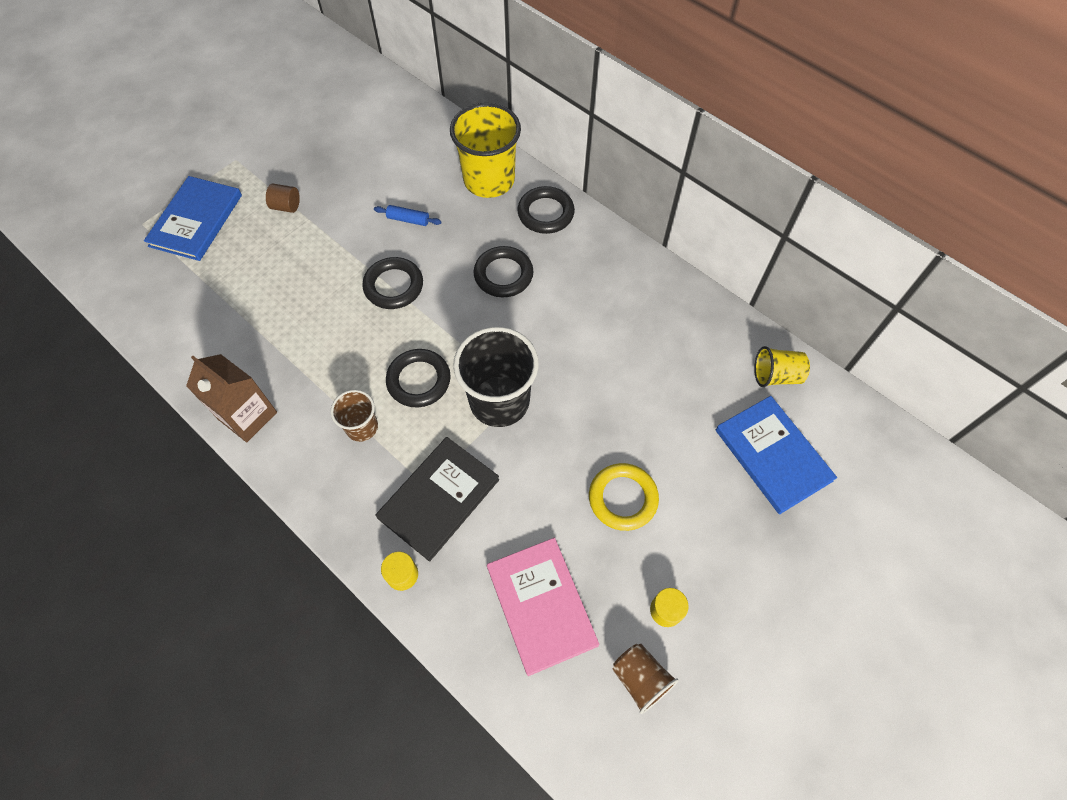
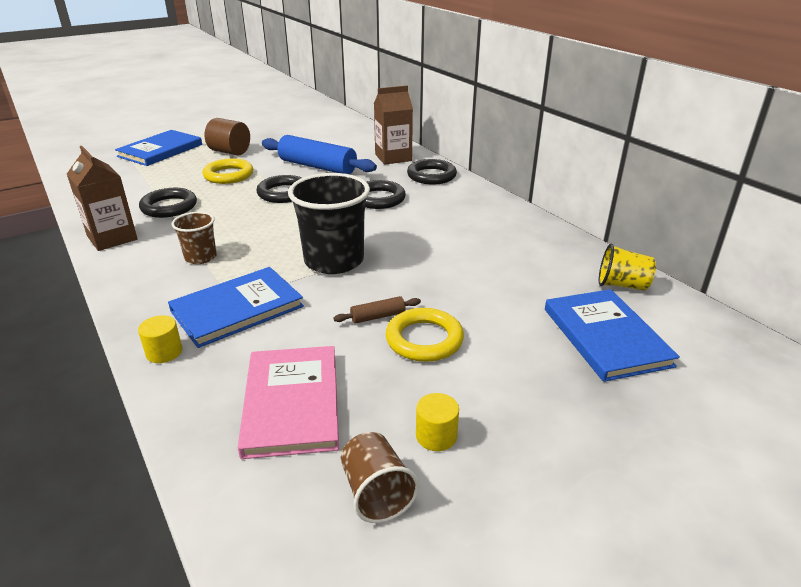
camera: 15 degrees right, 30 degrees down
(286, 206) = (230, 152): brown cylinder -> brown cylinder, size x1.62
(311, 261) = (228, 175): none -> yellow ring
(408, 220) = (317, 167): blue rolling pin -> blue rolling pin, size x2.32
(419, 380) = (269, 240): black ring -> black ring (169, 207)
(439, 499) = (237, 309): black book -> blue book
(489, 180) = (393, 157): yellow cup -> brown carton
(572, 477) = (378, 316): none -> brown rolling pin

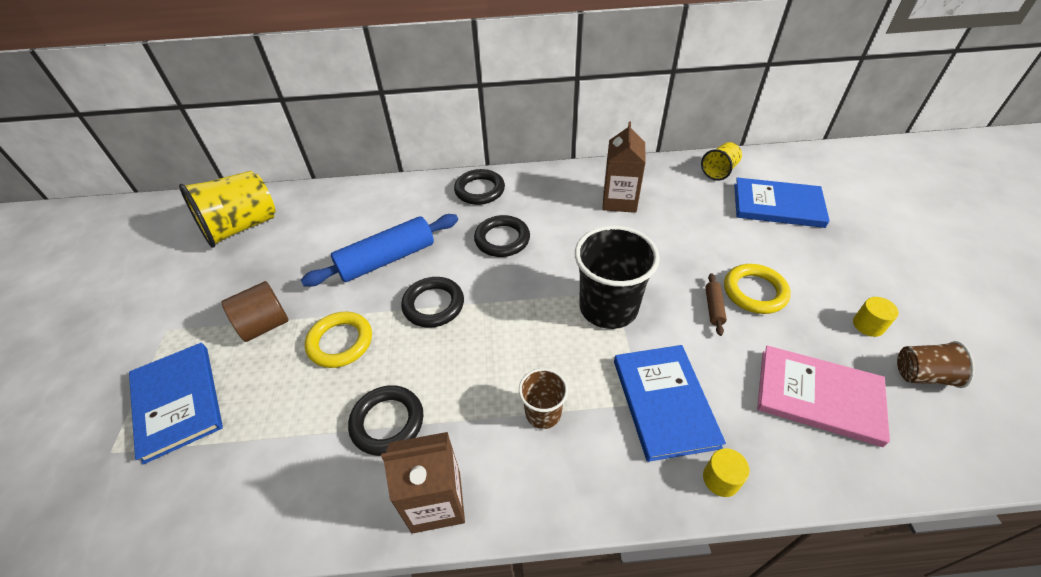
camera: 60 degrees left, 15 degrees up
(310, 121) = (242, 227): none -> yellow cup
(393, 157) = (415, 199): brown carton -> brown carton (619, 201)

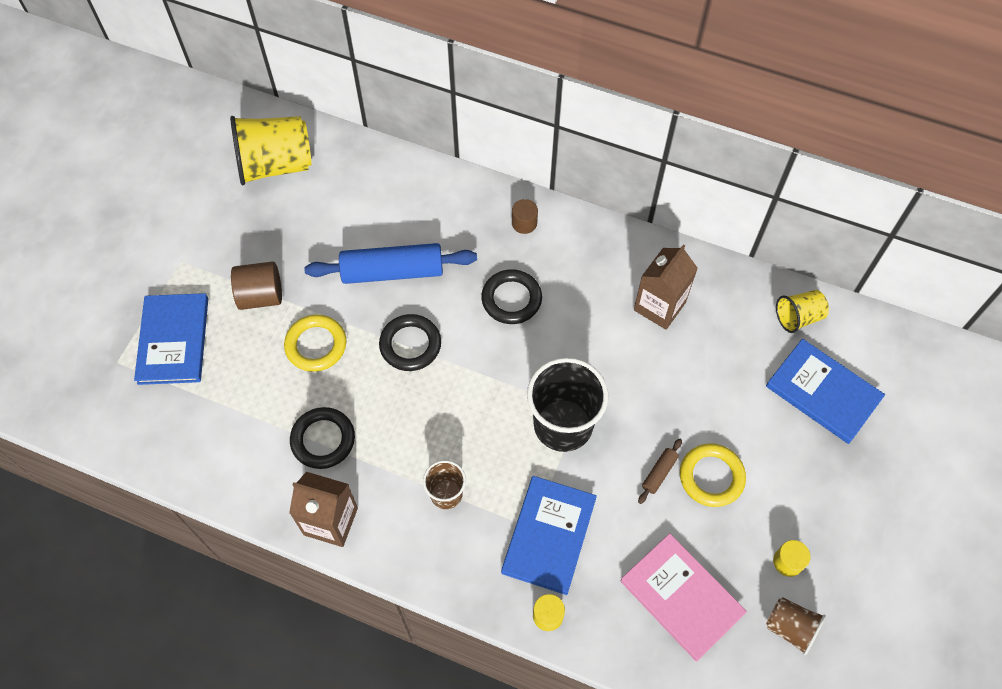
camera: 25 degrees right, 15 degrees up
(480, 190) = (524, 223): black ring -> brown cylinder

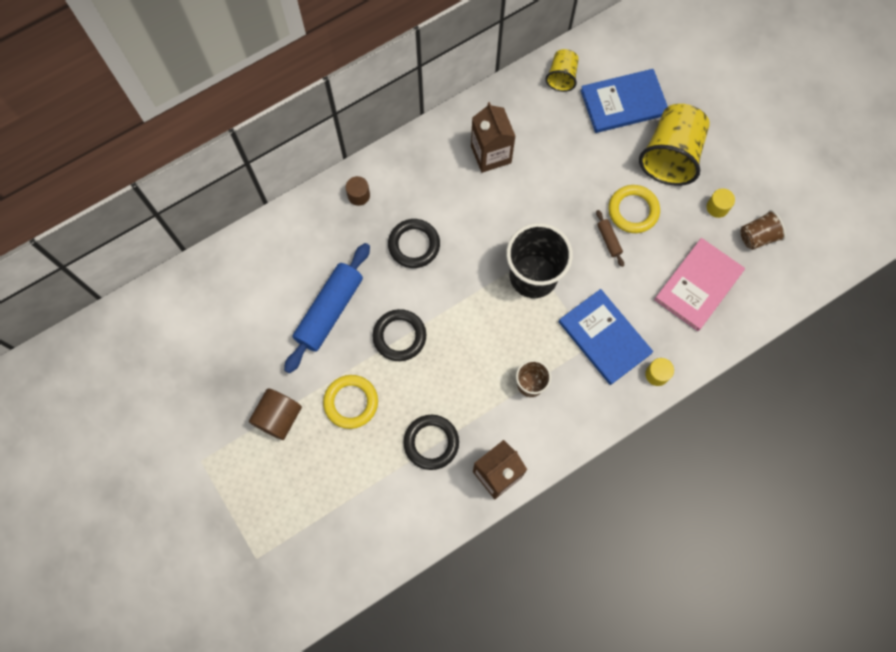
camera: 55 degrees left, 10 degrees up
(173, 340) = (269, 505): blue book -> none
(275, 165) = (166, 338): yellow cup -> yellow cup (670, 156)
(681, 597) = (698, 285): pink book -> pink book turned 45 degrees counterclockwise

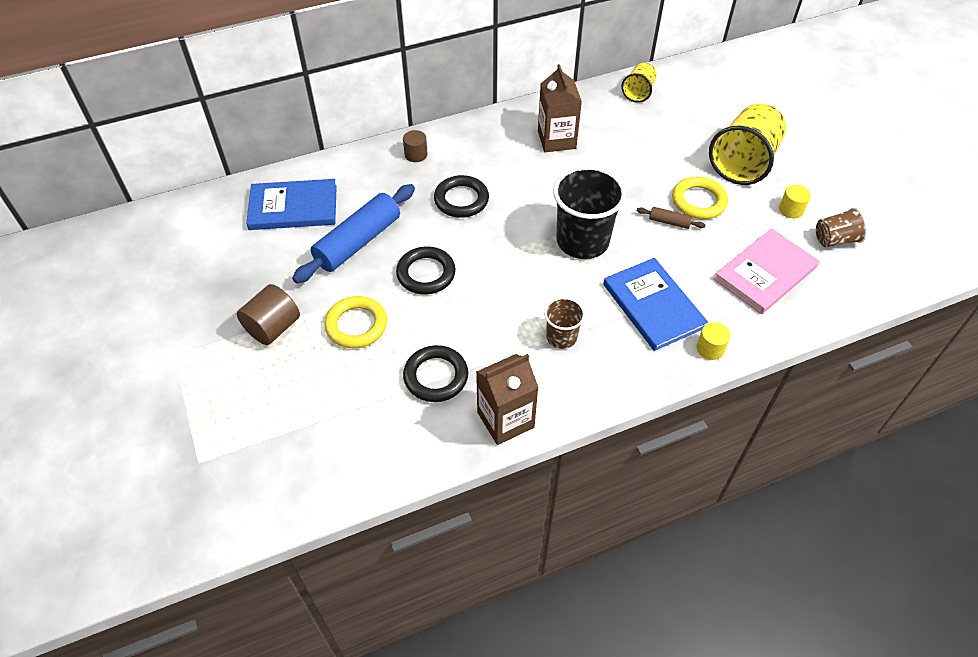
camera: 10 degrees right, 20 degrees down
(609, 240) = (669, 222): brown rolling pin -> brown rolling pin turned 60 degrees counterclockwise
(623, 102) = (698, 117): blue book -> blue book (293, 207)

